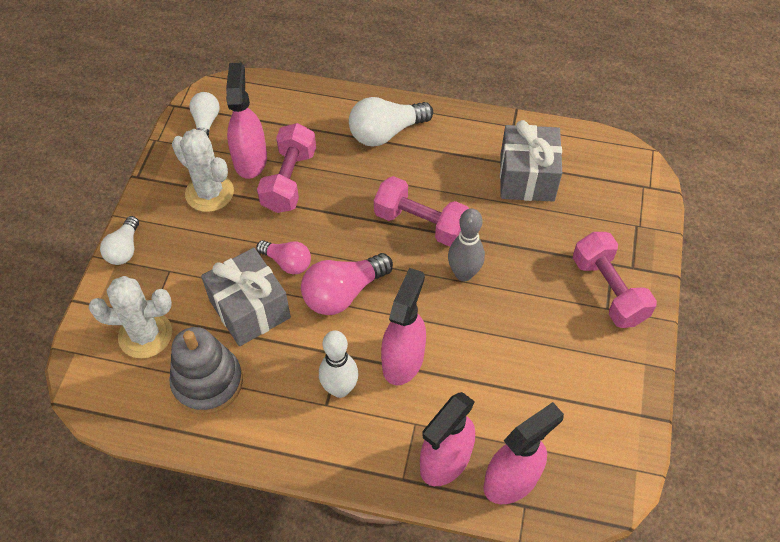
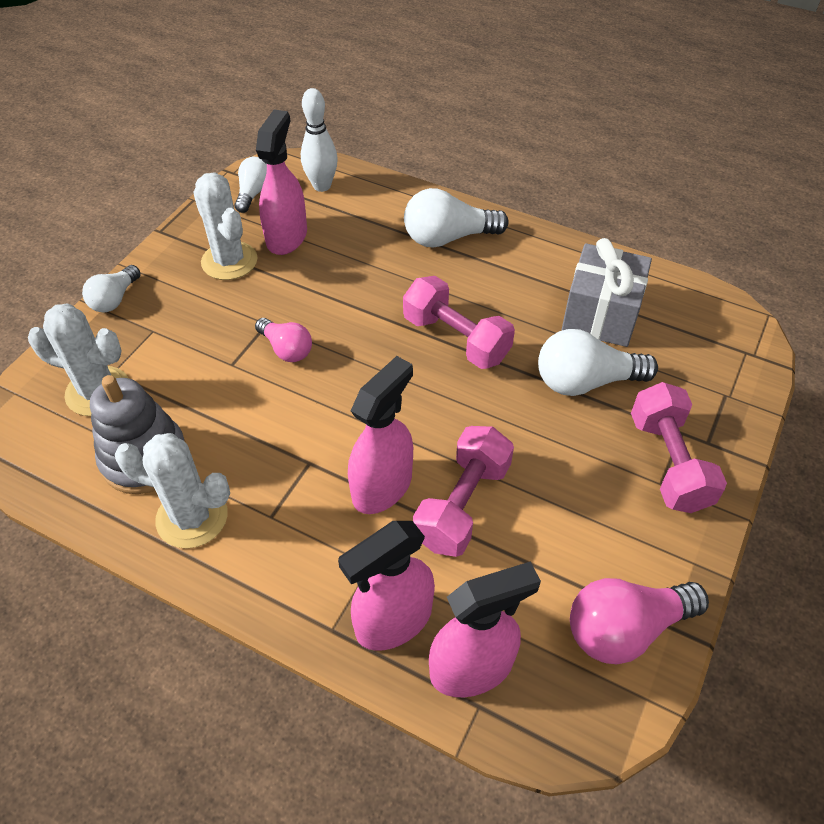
camera: 15 degrees right, 5 degrees down
(250, 309) = (224, 390): grey gift -> none
(265, 420) = (192, 517): none -> white cactus
(289, 180) = (321, 265): pink dumbbell -> pink dumbbell (462, 504)
(340, 389) = (294, 502): white bowling pin -> white bowling pin (322, 186)
(343, 293) = (338, 395): pink light bulb -> pink light bulb (625, 628)
(463, 274) = (489, 404): grey bowling pin -> none
(530, 238) = (585, 381): none -> white light bulb

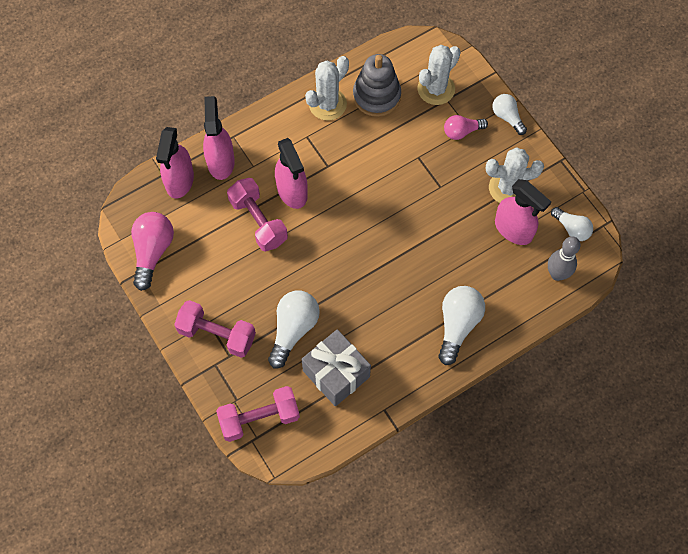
camera: 120 degrees right, 15 degrees up
(286, 349) = (413, 188): pink light bulb -> pink light bulb (462, 131)
(322, 186) = (557, 274): white bowling pin -> grey bowling pin
(456, 339) = (367, 280): pink dumbbell -> pink dumbbell (259, 418)

